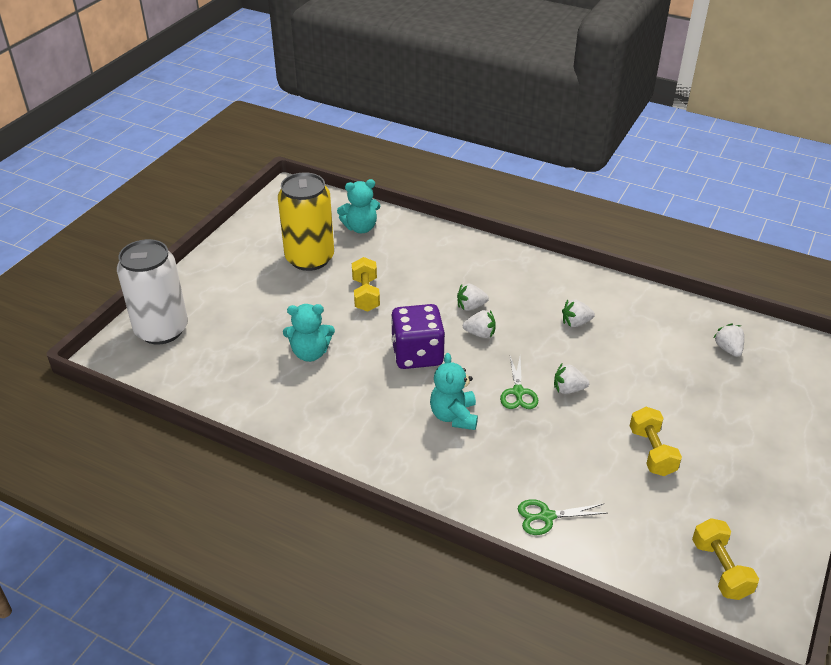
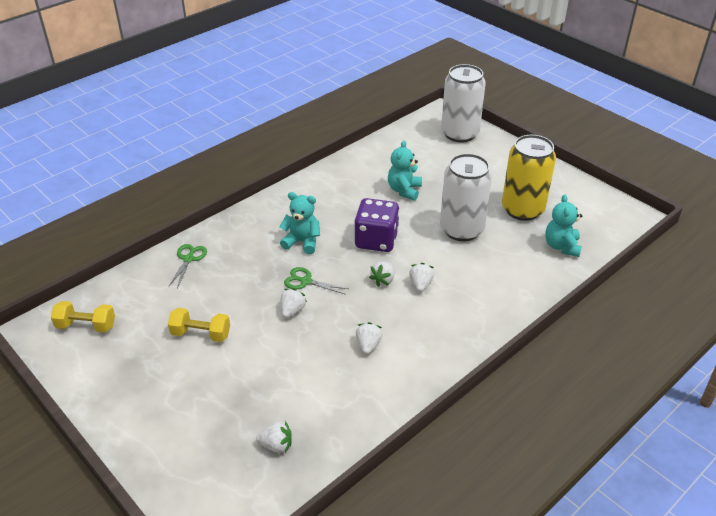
camera: 110 degrees right, 0 degrees up
(366, 294) = (461, 229): yellow dumbbell -> white can

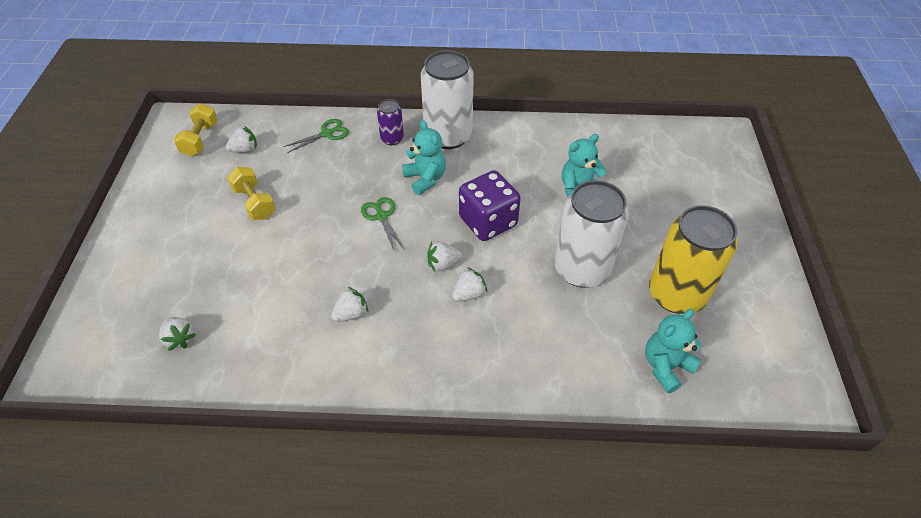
camera: 45 degrees right, 10 degrees up
(86, 326) = (200, 139): yellow dumbbell -> yellow dumbbell turned 45 degrees clockwise
(243, 233) = (392, 139): none -> purple can
(292, 311) = (338, 234): white strawberry -> white strawberry (245, 150)
(459, 134) = (716, 168): white can -> white can (448, 136)

